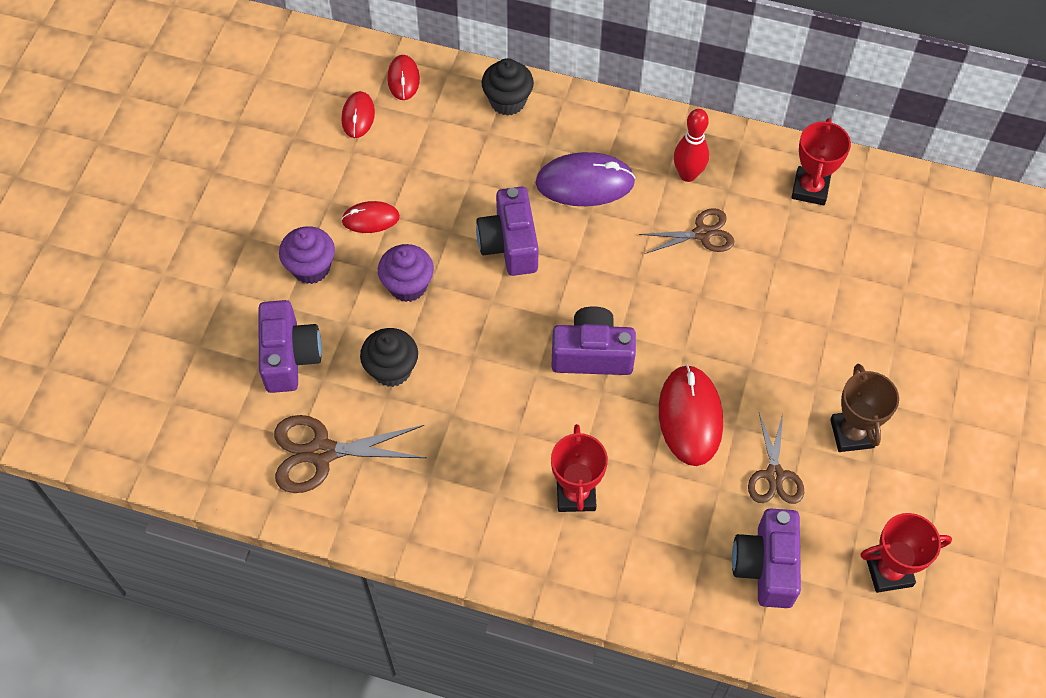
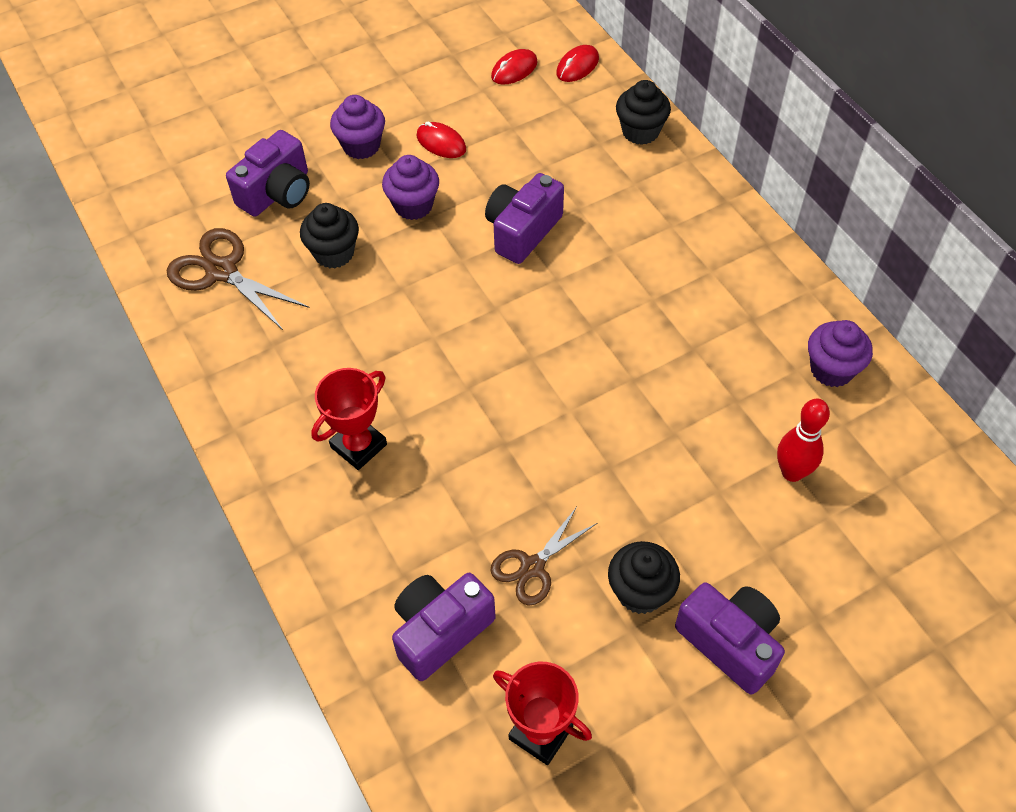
camera: 45 degrees right, 5 degrees down
(585, 183) = (634, 229): purple mouse -> none
(592, 354) = (492, 355): purple camera -> purple camera (730, 642)
(687, 174) = (730, 282): red bowling pin -> red bowling pin (792, 472)
(690, 417) = (515, 464): red mouse -> none
(702, 233) = (690, 335): brown scissors -> none
(810, 189) = (831, 369): red trophy -> purple cupcake
(852, 433) = (640, 592): brown trophy -> black cupcake

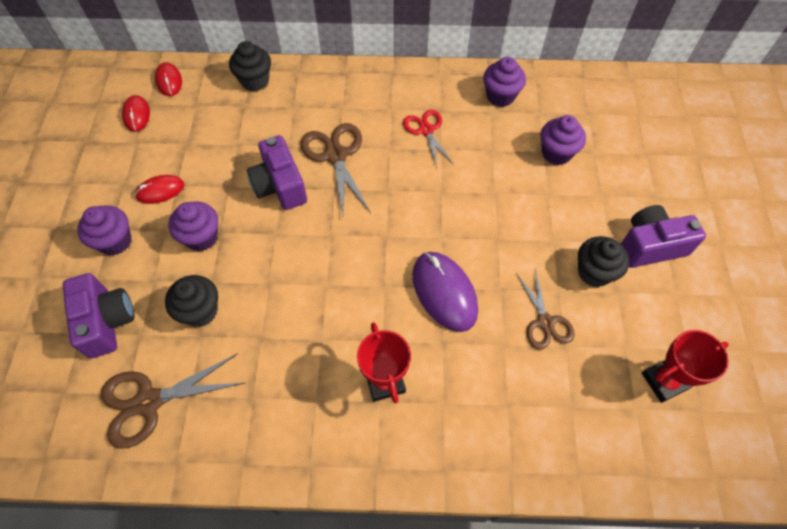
camera: 60 degrees left, 5 degrees up
(440, 631) = (563, 403): purple camera -> none
(500, 448) = (444, 292): none -> purple mouse
(601, 256) = (336, 155): none -> brown scissors
(709, 320) = (426, 130): none -> red scissors
(792, 472) = (556, 153): red bowling pin -> purple cupcake

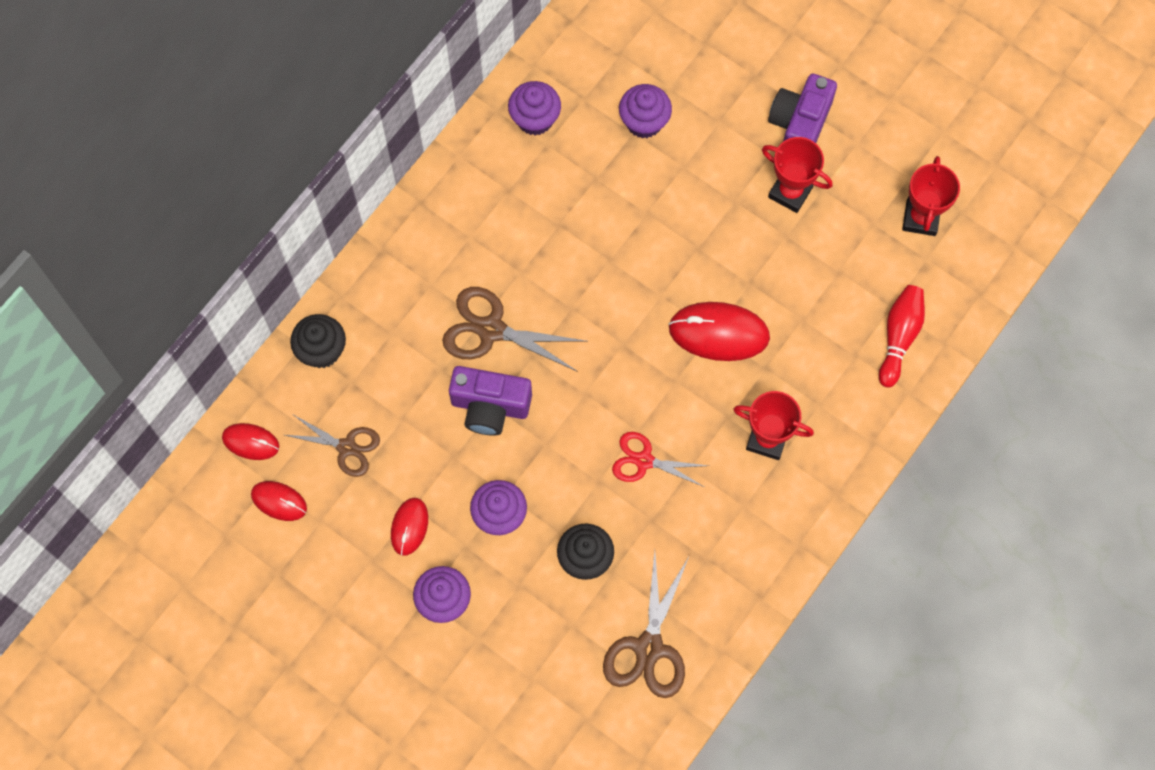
camera: 55 degrees left, 10 degrees up
(107, 321) = (536, 649): purple camera -> none
(426, 130) = (524, 222): red scissors -> red scissors (644, 460)
(444, 292) = (719, 333): purple mouse -> red mouse
(545, 322) = (806, 270): brown scissors -> brown scissors (346, 447)
(551, 431) = (899, 337): none -> red bowling pin
(594, 272) = (790, 192): black cupcake -> red trophy

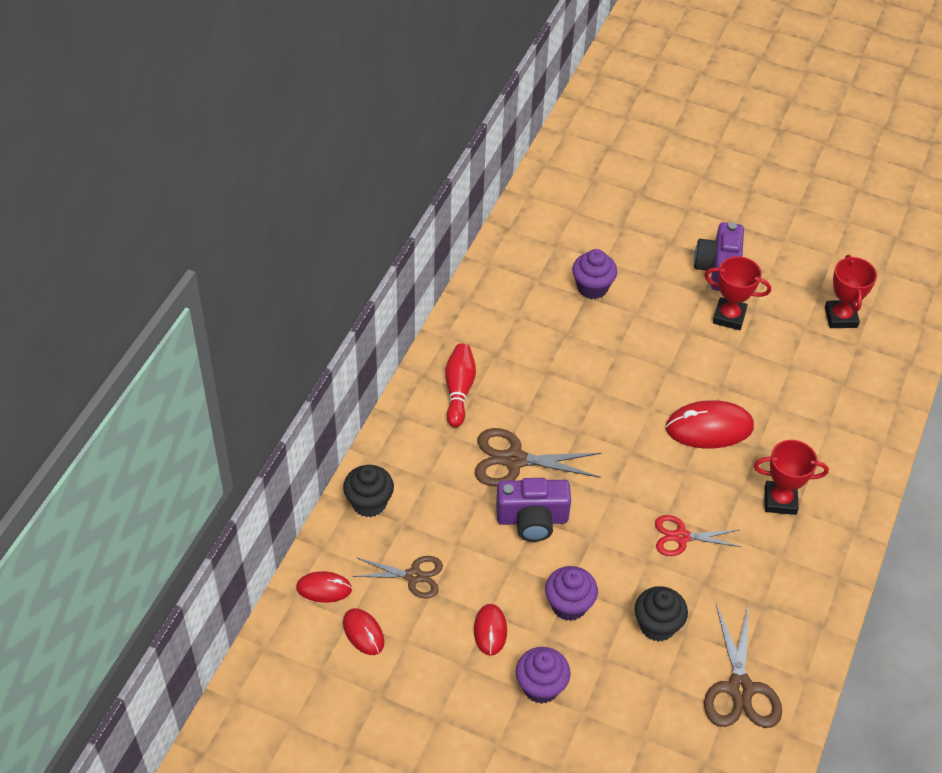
camera: 15 degrees left, 20 degrees down
(279, 501) = (363, 632): red mouse -> red mouse turned 45 degrees clockwise
(535, 119) = (501, 300): purple cupcake -> none
(899, 337) = (858, 404): red bowling pin -> red bowling pin (459, 390)

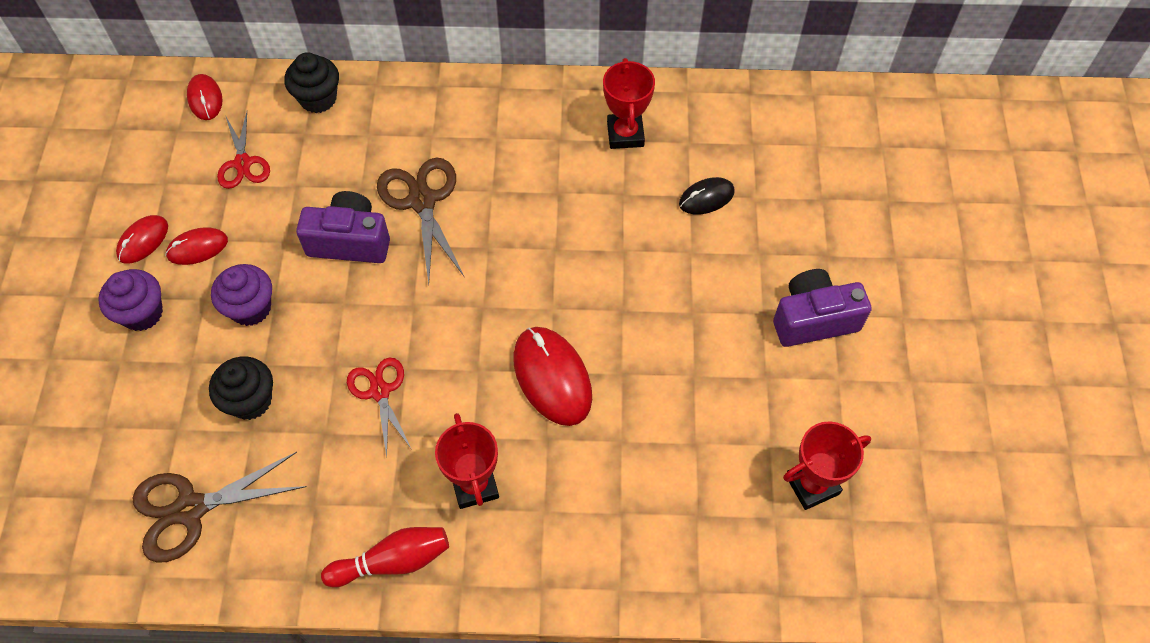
camera: 70 degrees right, 10 degrees up
(363, 632) = (164, 146): red mouse -> red mouse (143, 241)
(413, 576) = (243, 163): brown scissors -> red scissors
(459, 390) = (494, 123): red bowling pin -> red bowling pin (393, 561)
(532, 519) = (350, 241): purple camera -> purple camera turned 120 degrees clockwise
(592, 287) = (706, 198): purple cupcake -> black mouse
(729, 317) = (740, 352): red trophy -> red trophy (625, 134)

